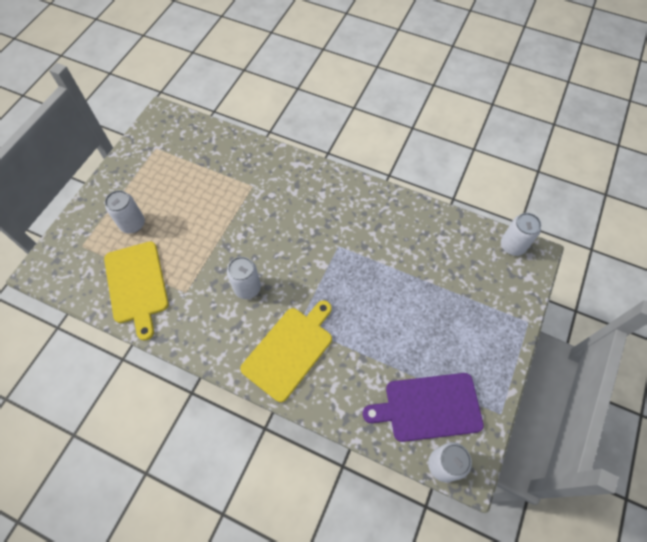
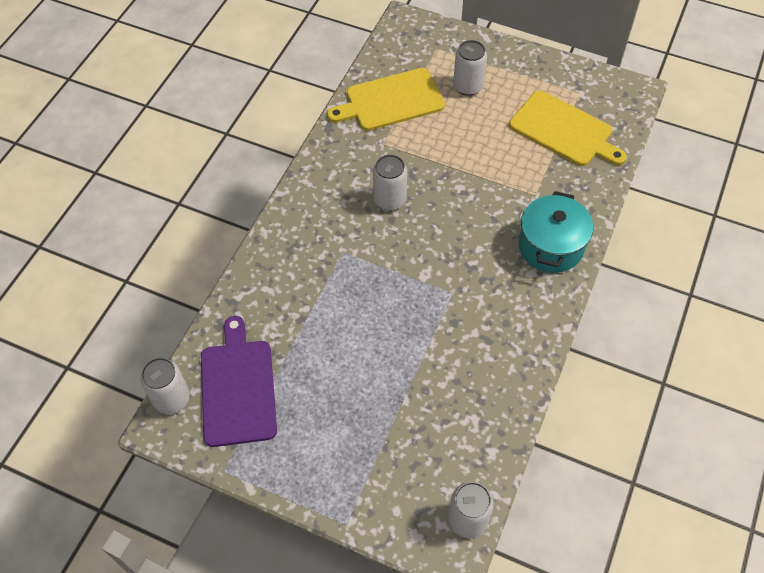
camera: 90 degrees right, 5 degrees down
(289, 350) = (312, 245): yellow cutting board -> yellow cutting board (564, 130)
(300, 180) = (551, 246): none -> turquoise pot

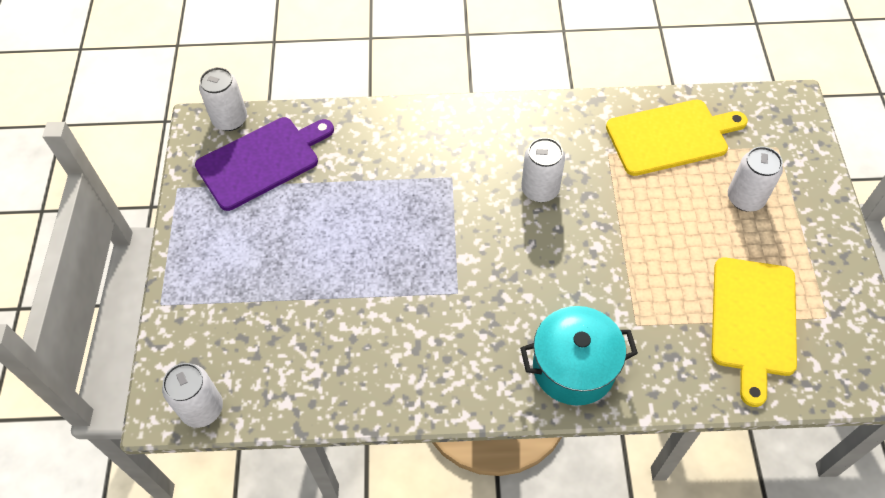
camera: 65 degrees right, 0 degrees up
(391, 101) = (670, 137): yellow cutting board -> yellow cutting board turned 120 degrees clockwise

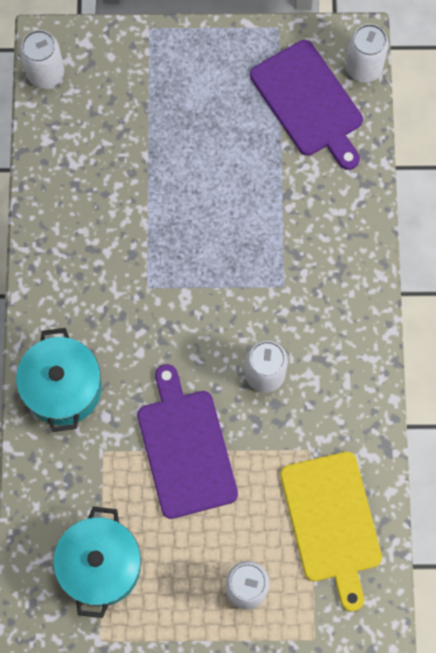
camera: 90 degrees right, 15 degrees up
(622, 252) = (185, 448): none -> purple cutting board
(753, 321) = (100, 566): yellow cutting board -> turquoise pot

